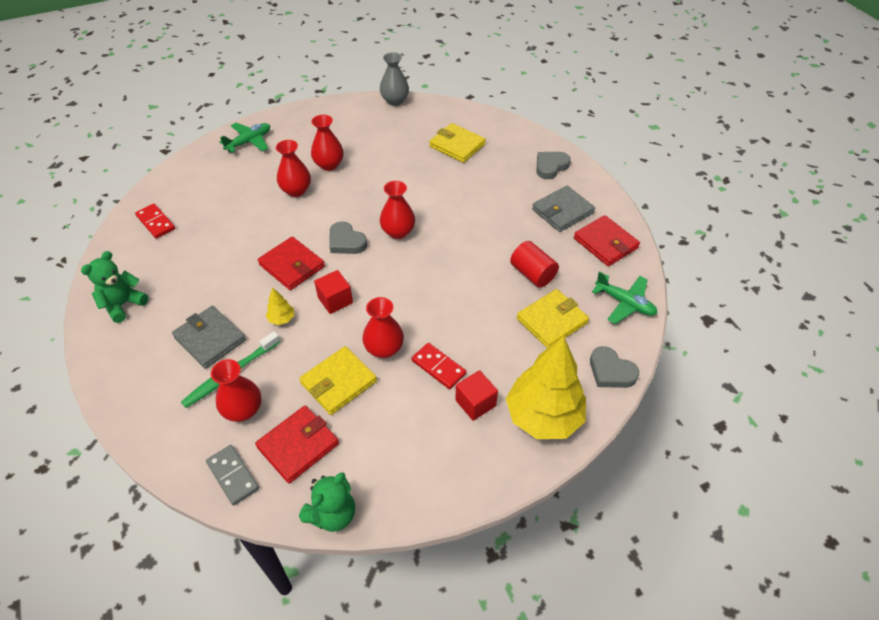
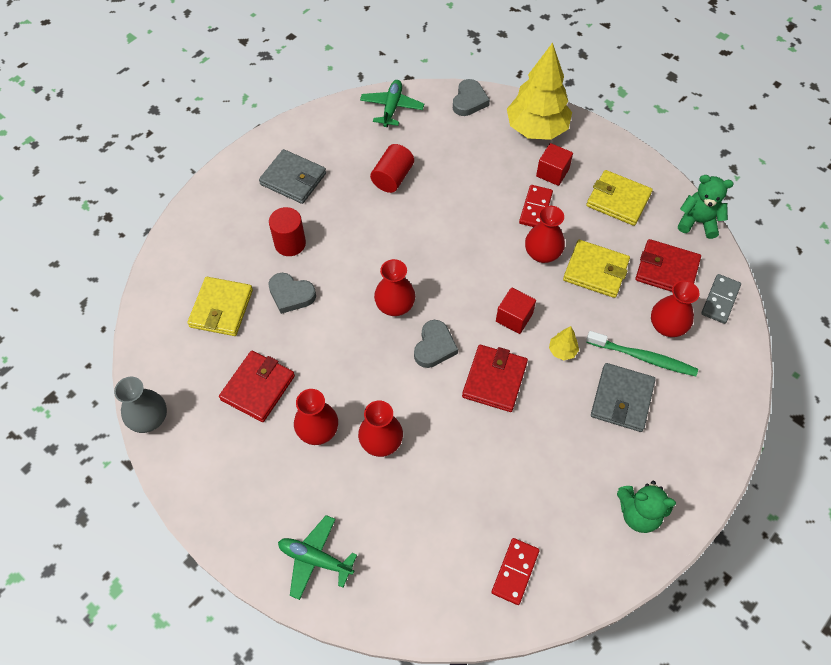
camera: 115 degrees left, 10 degrees up
(495, 192) = (290, 243): none -> red cylinder
(550, 167) = (224, 208): grey heart -> grey heart (291, 295)
(552, 321) = (440, 149): yellow wallet -> yellow wallet (618, 200)
(605, 243) = (323, 136): red wallet -> red wallet (258, 388)

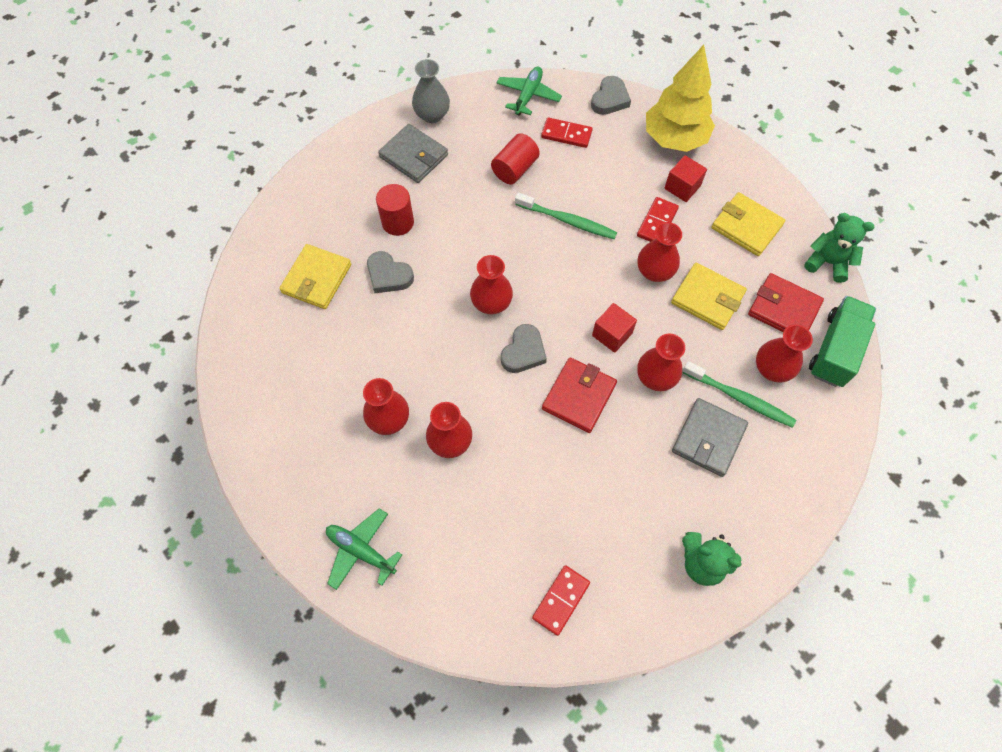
camera: 10 degrees right, 5 degrees up
(149, 419) = (225, 380): grey vase -> grey vase (432, 115)
(258, 388) = (337, 366): red wallet -> none
(435, 139) = (566, 134): none -> red domino
(451, 218) = (567, 220): none -> green toothbrush
(562, 351) = (655, 377): yellow tree -> red vase
(720, 300) = (835, 350): grey domino -> green truck

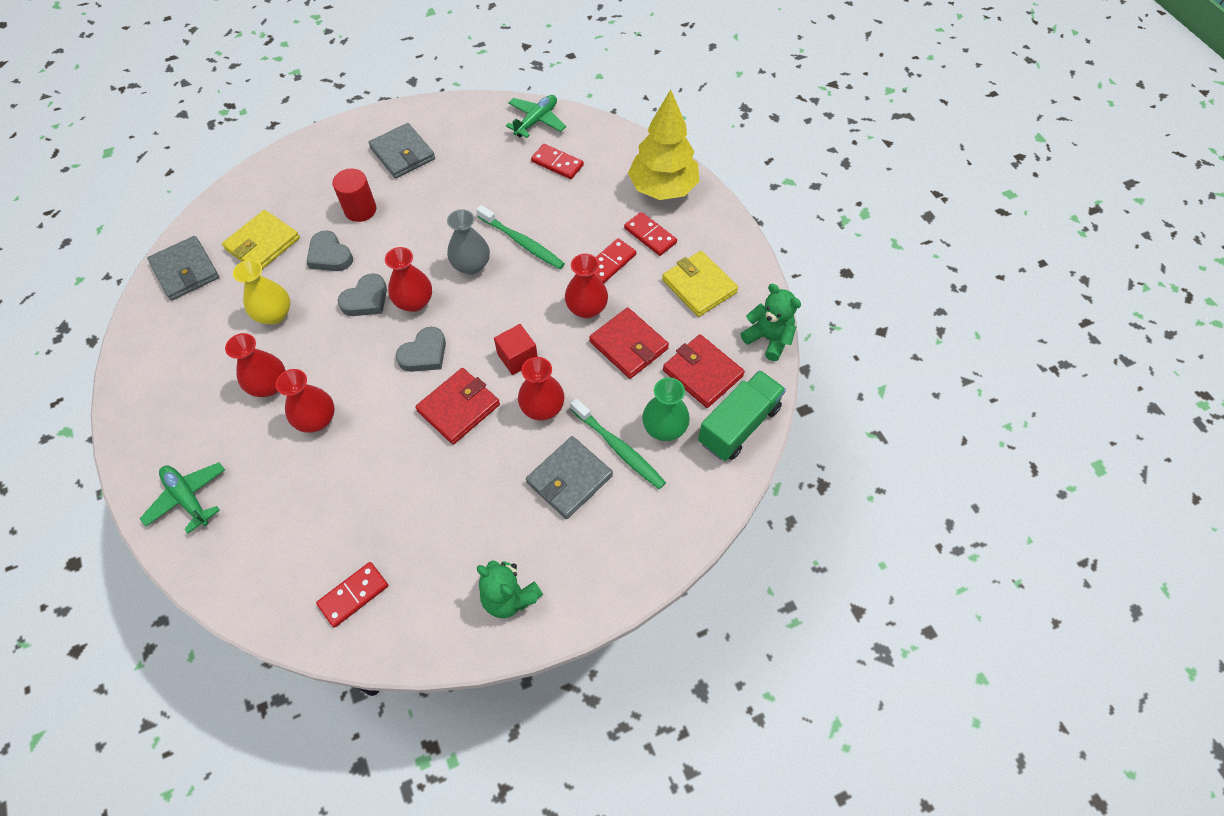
camera: 15 degrees right, 5 degrees down
(251, 324) = (185, 271): none -> grey wallet
(361, 347) = (274, 314): none -> yellow vase
(432, 115) = (437, 120): grey vase -> grey vase (471, 265)
(515, 169) = (493, 185): red cylinder -> none
(610, 99) = (614, 139): grey heart -> grey heart (366, 299)
(682, 187) = (650, 235): red cube -> red domino
(707, 298) = (628, 345): yellow wallet -> red wallet
(772, 369) = (664, 428): red vase -> green vase

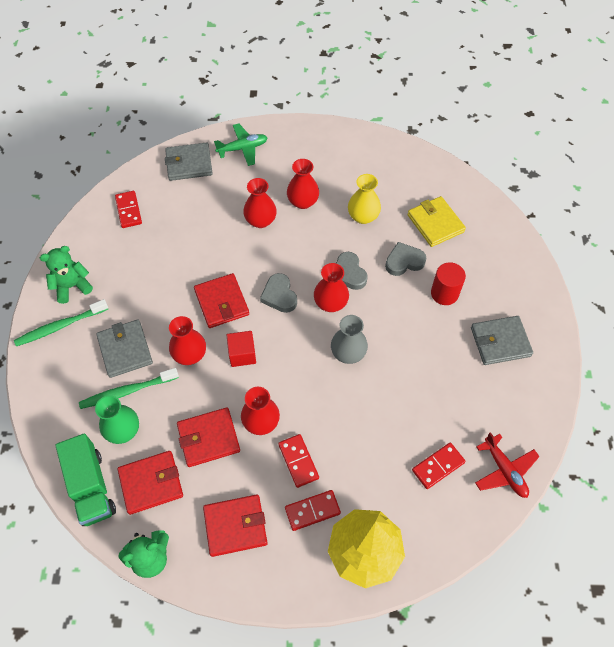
camera: 115 degrees right, 0 degrees up
(185, 271) = (429, 175): grey wallet -> grey wallet (189, 164)
(522, 242) = (355, 399): green toothbrush -> green toothbrush (60, 326)
(536, 121) = (504, 470): green plane -> red plane
(699, 286) = (235, 526): yellow wallet -> red wallet

